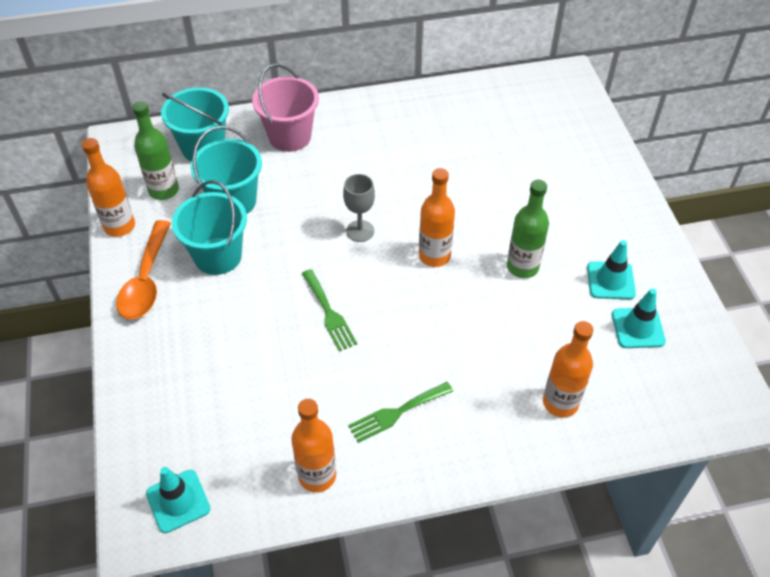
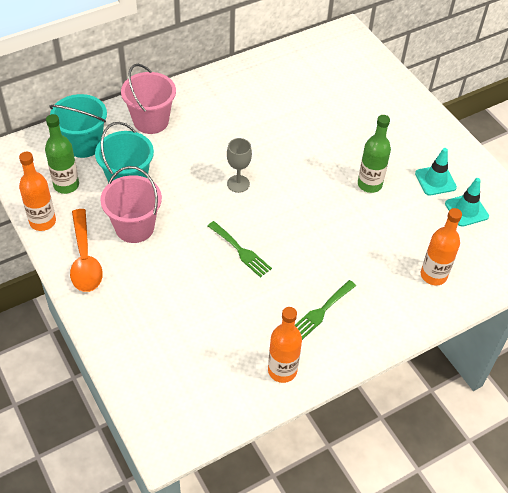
camera: 20 degrees left, 0 degrees up
(178, 501) = (186, 416): turquoise traffic cone -> none
(218, 256) = (134, 227): turquoise bucket -> pink bucket
(434, 256) = (302, 190): orange bottle -> none

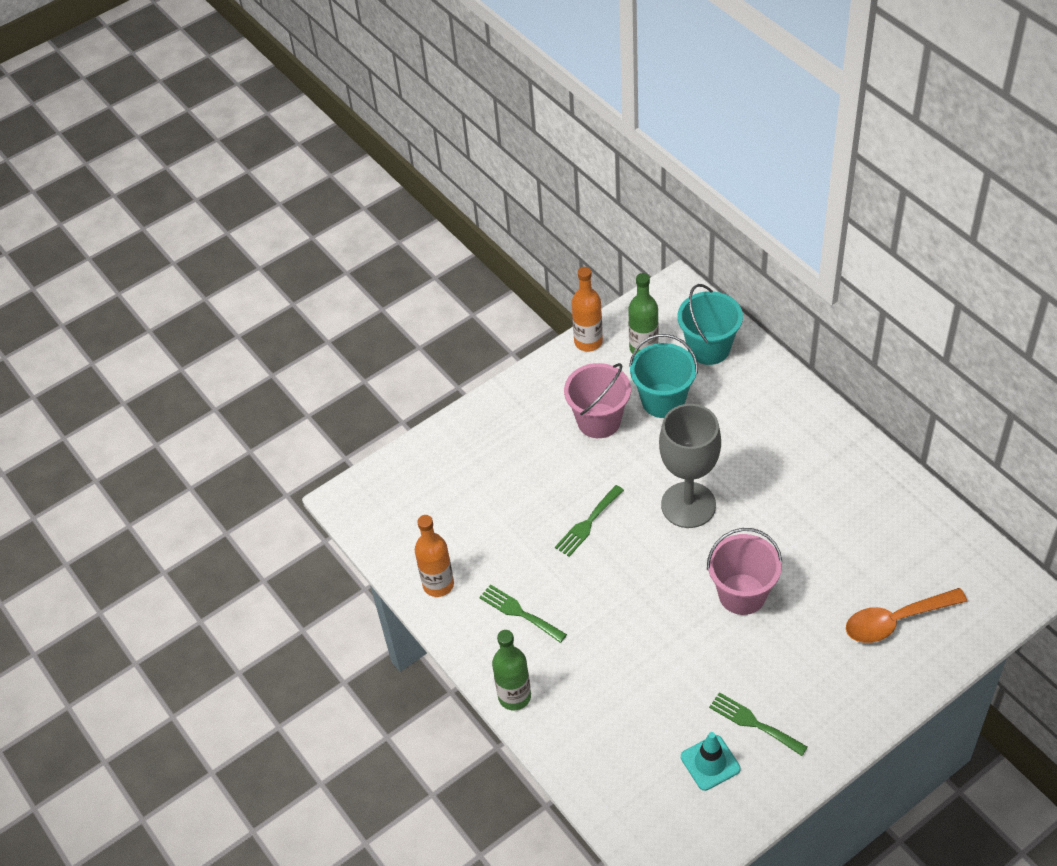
camera: 90 degrees right, 0 degrees up
(85, 259) = (547, 388): orange spoon -> orange spoon (896, 621)
(151, 121) = (765, 401): pink bucket -> pink bucket (742, 594)
(238, 184) = (688, 505): grey goblet -> grey goblet, size x1.98
(369, 184) = (725, 645): green bottle -> green bottle (514, 696)
(433, 275) = (593, 726): orange bottle -> none
(435, 180) = (753, 723): turquoise traffic cone -> green fork

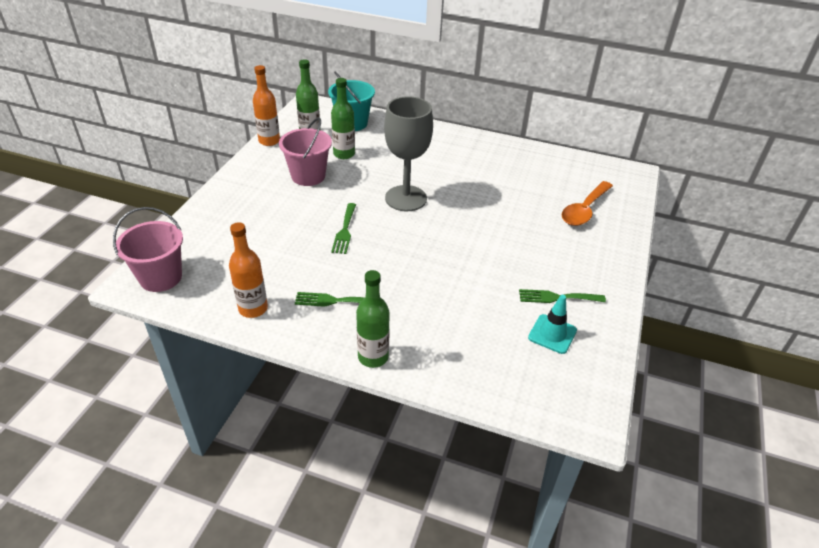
camera: 40 degrees left, 10 degrees down
(663, 400) = (344, 154): turquoise bucket -> green bottle
(742, 594) = (482, 231): pink bucket -> pink bucket (160, 277)

